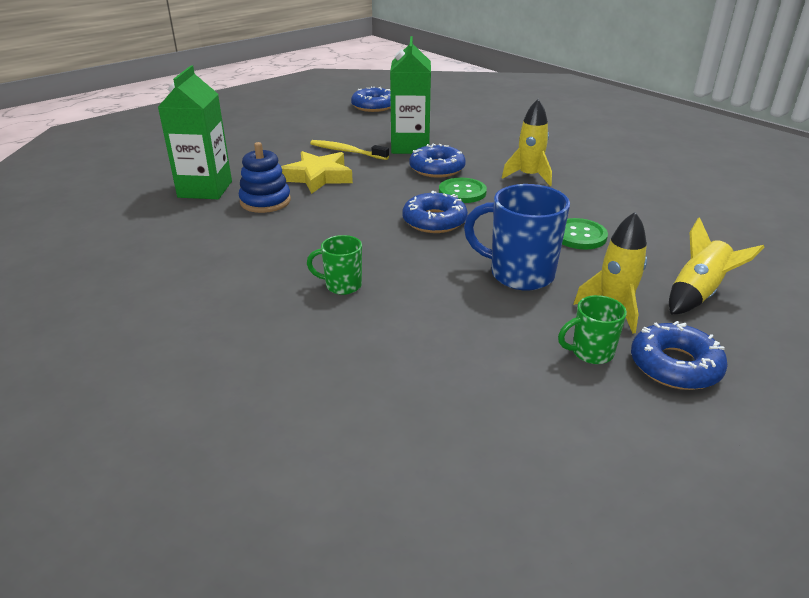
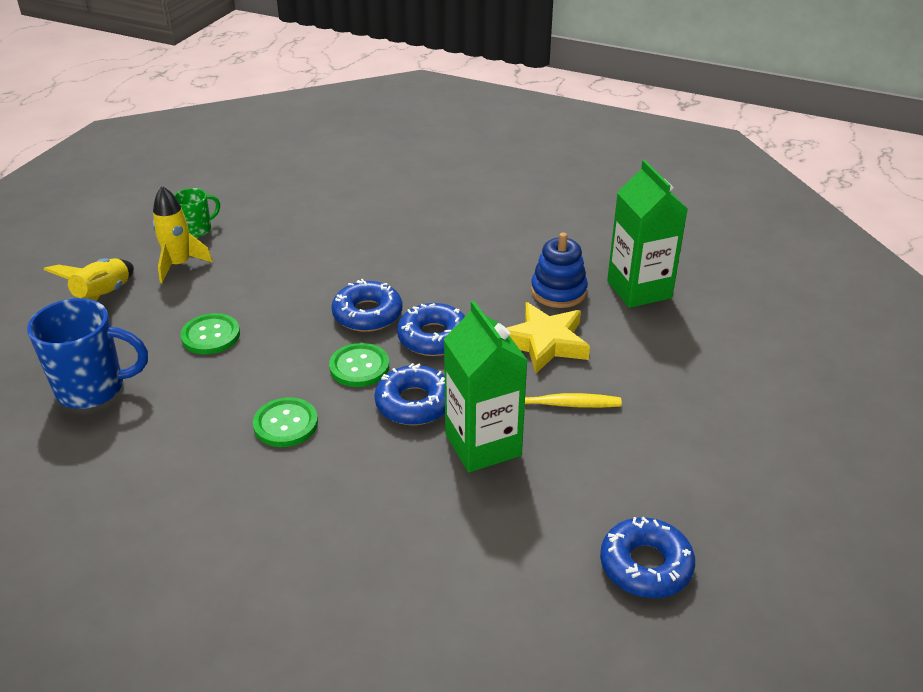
camera: 155 degrees right, 5 degrees up
(342, 285) = (403, 230): green mug -> none
(519, 274) = (262, 276): blue mug -> blue mug (93, 389)
(529, 176) = (285, 424): yellow rocket -> green button
(675, 365) = (138, 235): blue donut -> blue donut (433, 337)

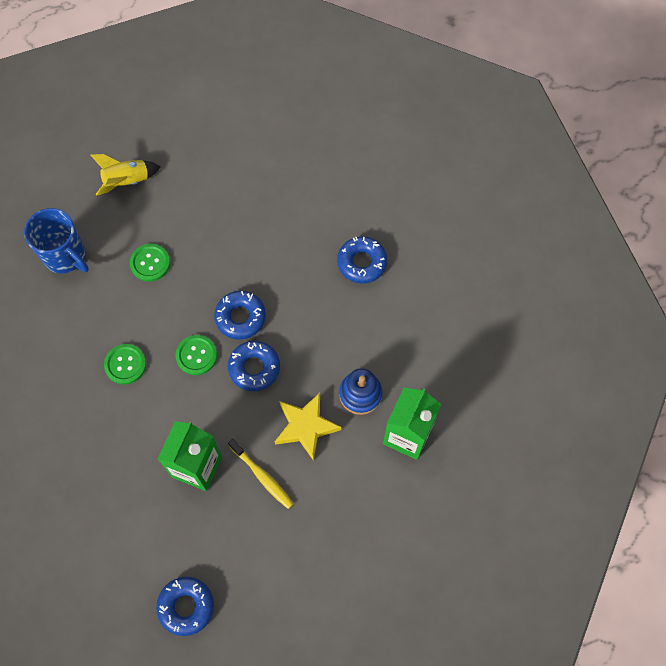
camera: 45 degrees right, 30 degrees up
(179, 264) = (186, 184): yellow rocket -> none
(197, 230) = (223, 157): green mug -> none
(414, 403) = (195, 407): blue donut -> blue donut (362, 262)

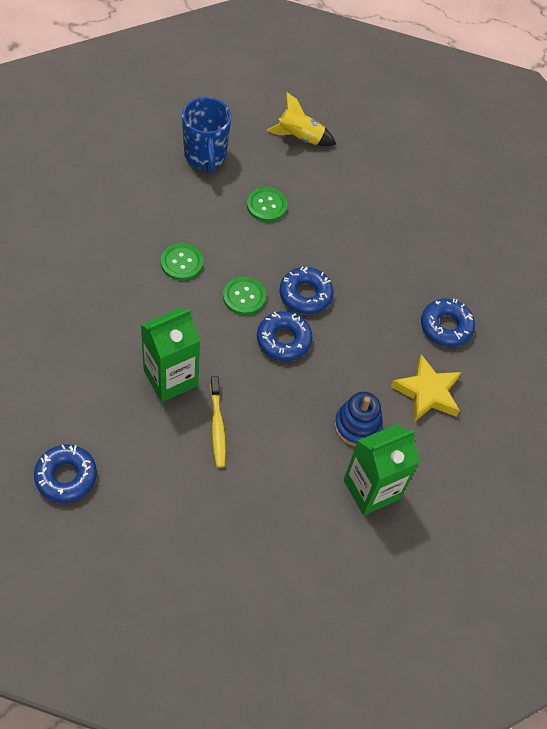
camera: 30 degrees right, 10 degrees down
(306, 427) = (288, 416): yellow star -> yellow star (427, 392)

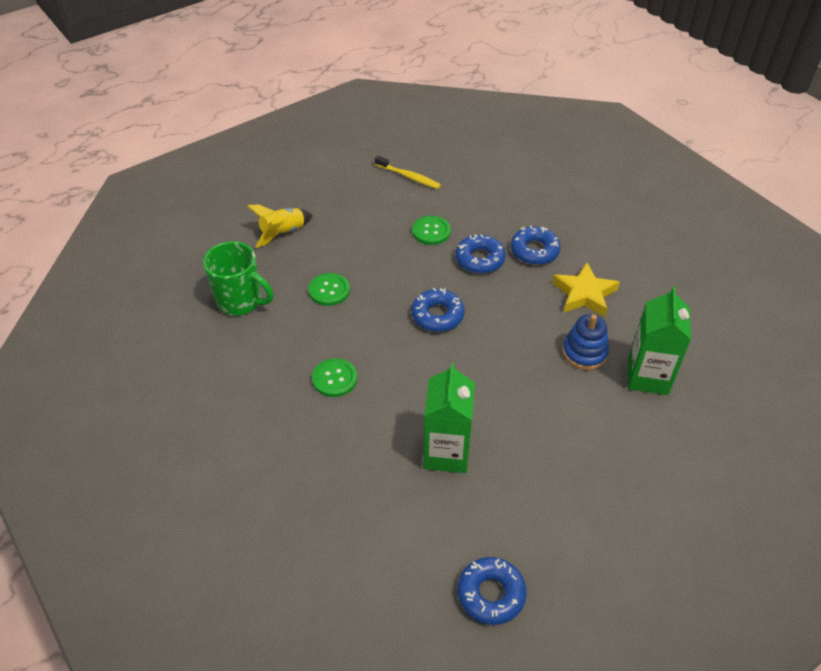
camera: 45 degrees left, 10 degrees down
(205, 156) = (240, 302): blue mug -> green mug
(217, 426) = (519, 445): yellow toothbrush -> yellow toothbrush (408, 177)
(244, 297) = (406, 355): green button -> green button (431, 231)
(283, 340) = (469, 353): blue donut -> blue donut (480, 259)

